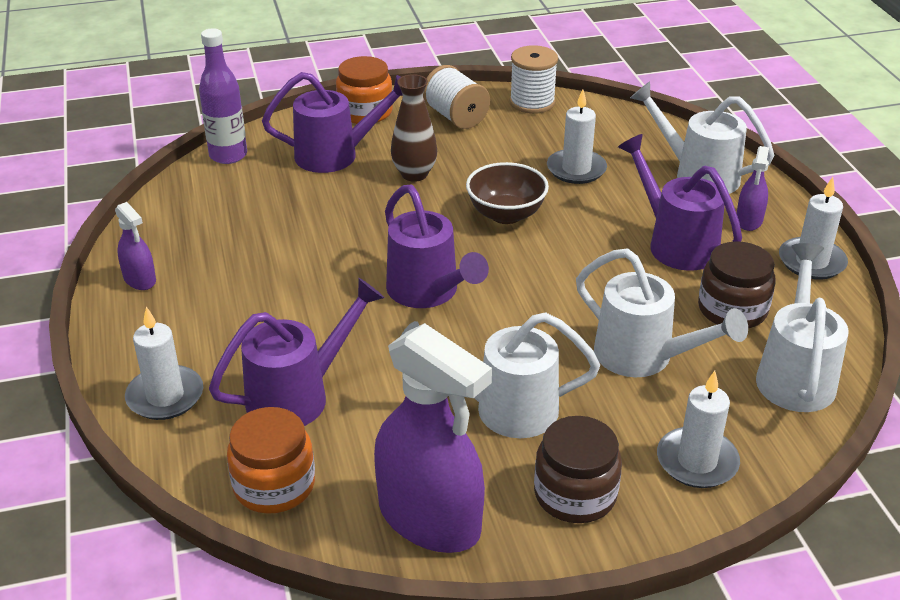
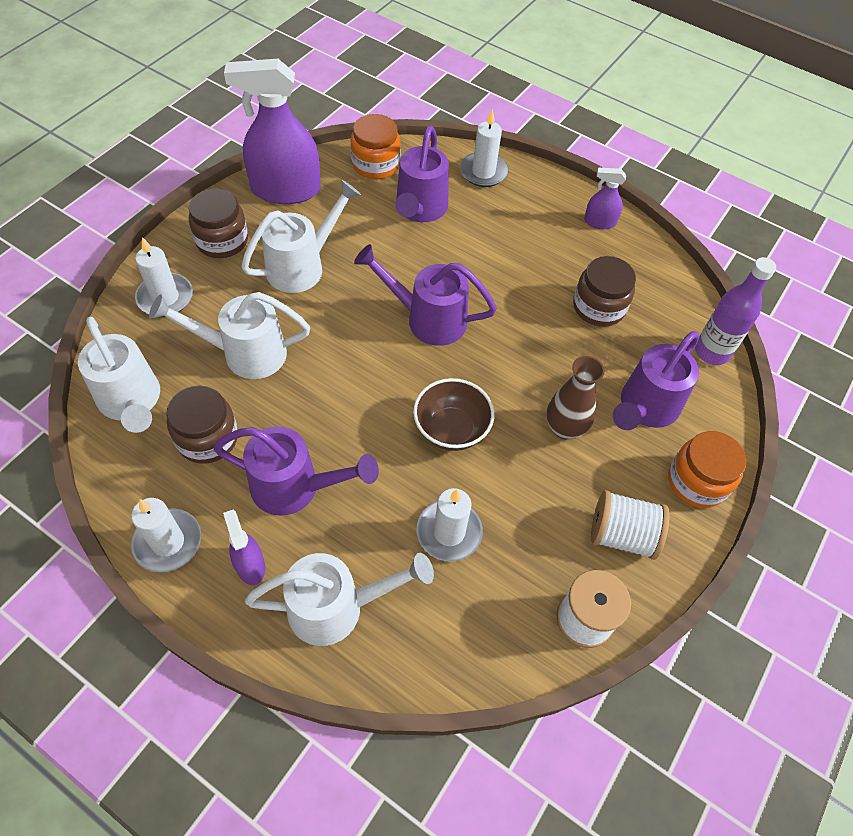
camera: 135 degrees right, 20 degrees up
(262, 222) = (598, 307): none -> brown jar

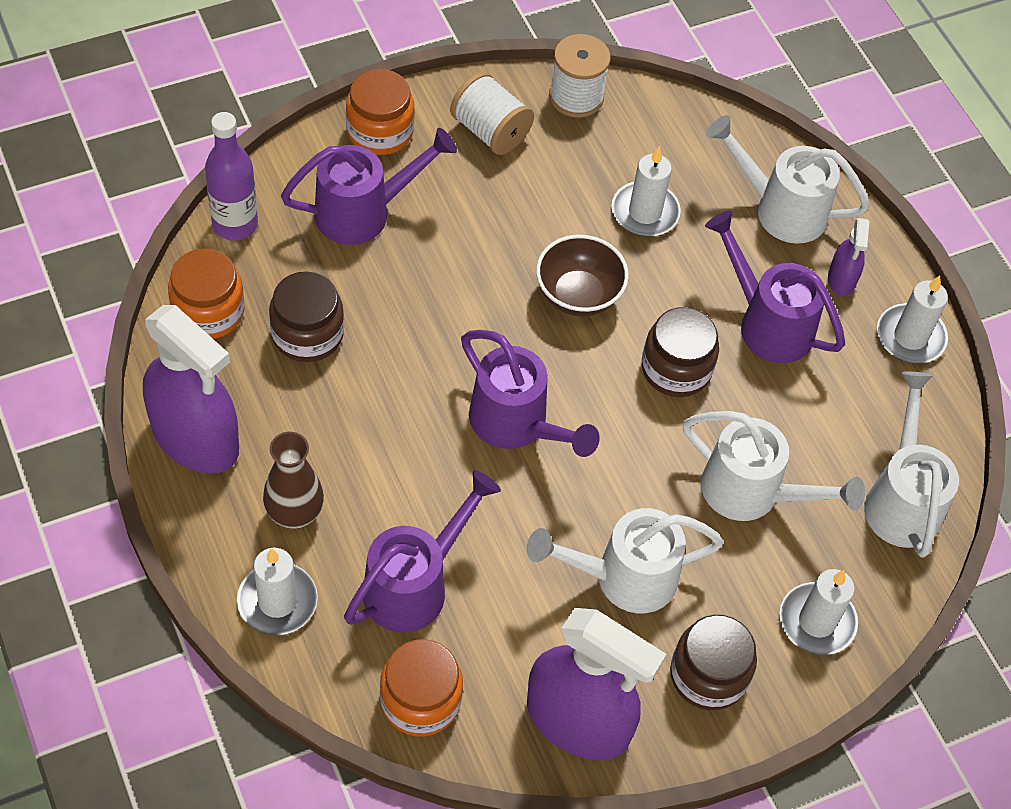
camera: 150 degrees left, 0 degrees up
(207, 438) = (834, 416): brown jar -> brown jar (676, 369)
(564, 428) = (462, 237): brown vase -> brown vase (294, 514)
(599, 222) = (195, 438): purple spray bottle -> purple spray bottle, size x2.13
(666, 290) = (208, 312): none -> orange jar

